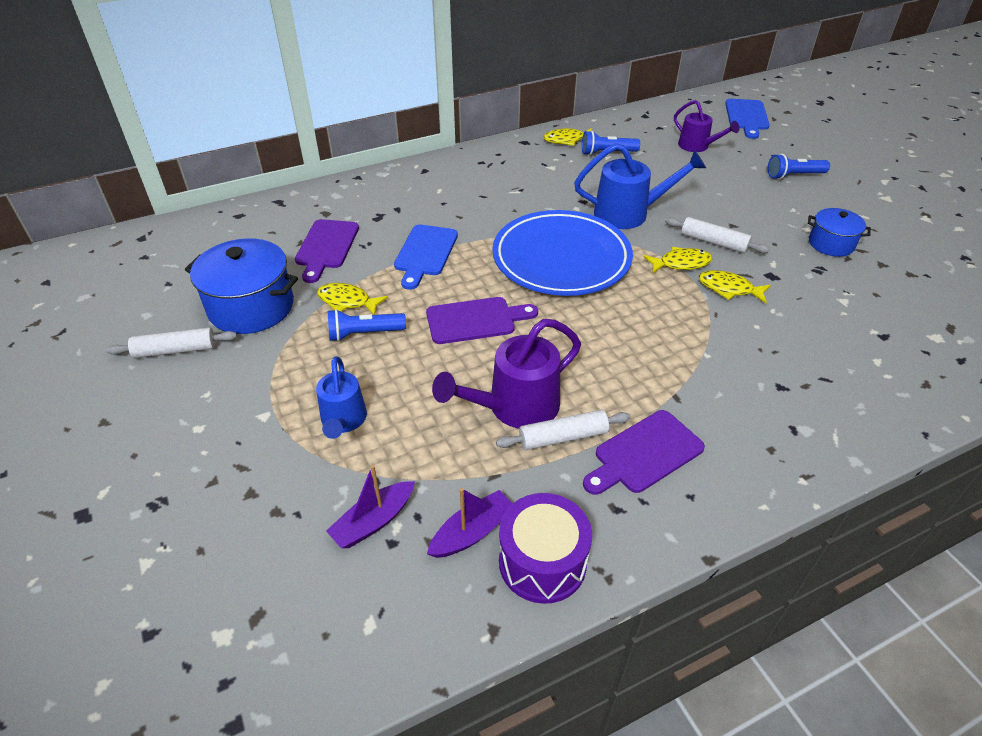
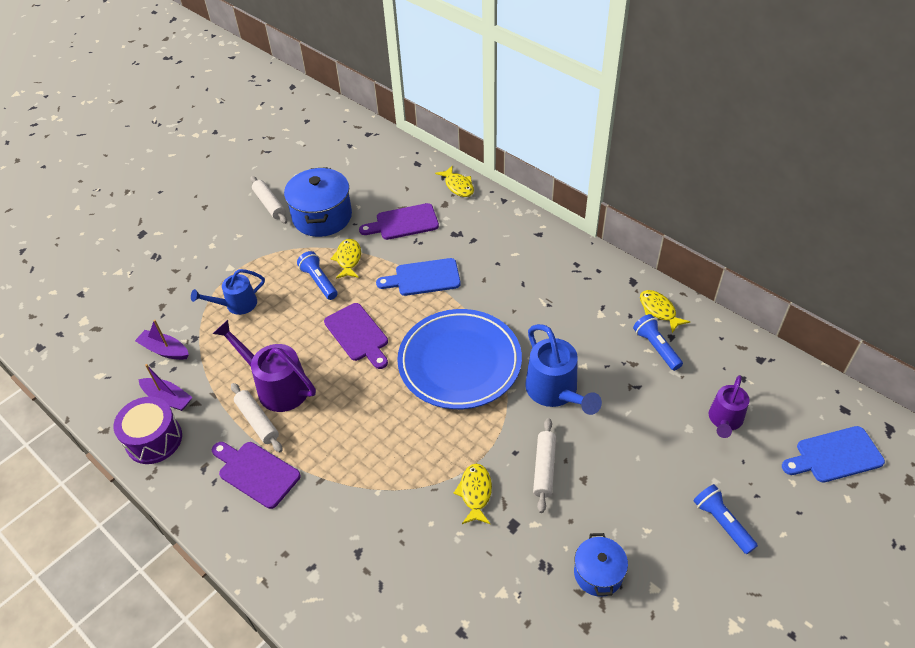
camera: 70 degrees right, 5 degrees up
(681, 263) = (496, 449): yellow fish -> yellow fish (458, 186)

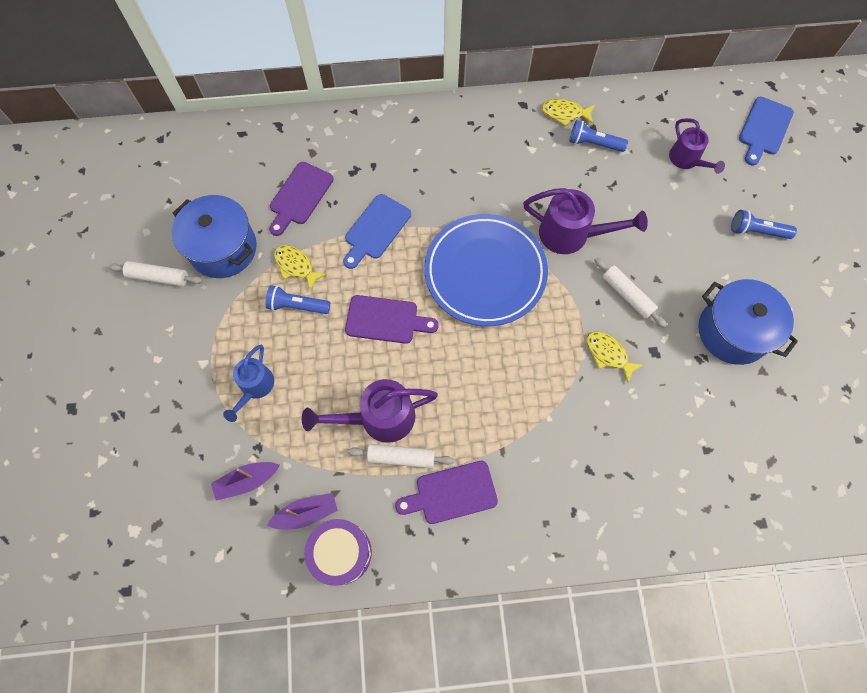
camera: 50 degrees left, 20 degrees up
(458, 186) = (302, 127): yellow fish -> none
(555, 392) = (572, 235): blue watering can -> purple watering can
(598, 573) = (733, 331): blue pot -> blue pot, size x1.72

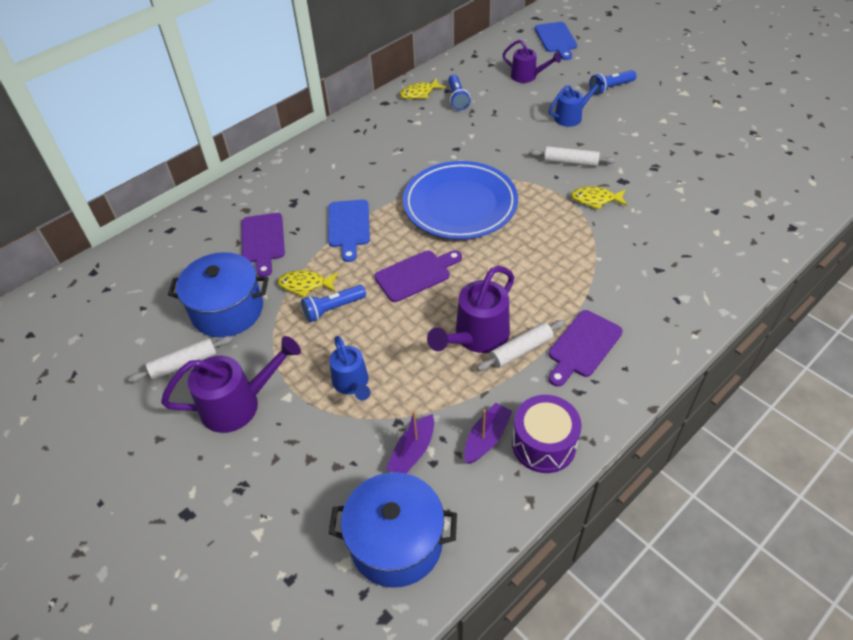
camera: 35 degrees left, 20 degrees down
(572, 235) = (497, 151): purple watering can -> purple watering can (239, 404)
(593, 143) = (457, 98): blue flashlight -> blue flashlight turned 75 degrees counterclockwise
(682, 241) = (572, 116): none -> blue watering can
(733, 331) = (656, 143): blue pot -> blue pot (396, 542)

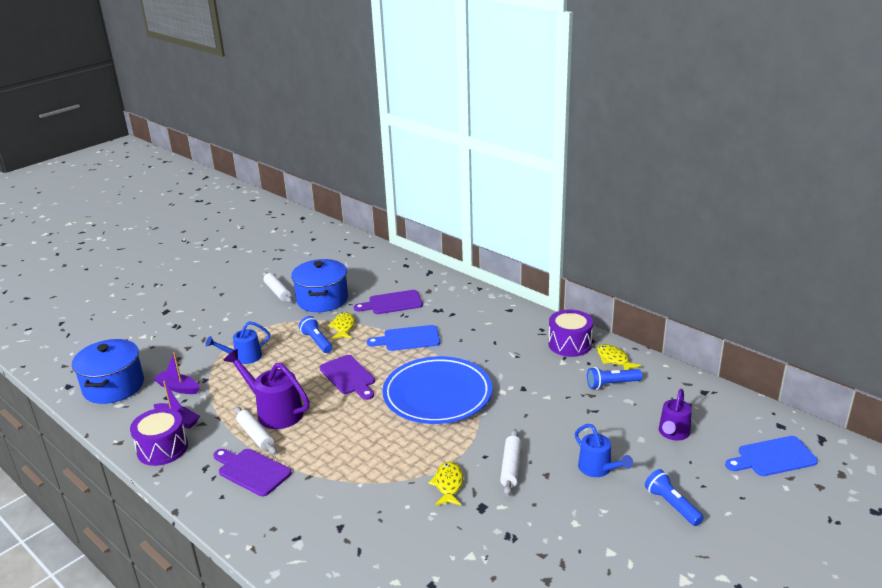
camera: 85 degrees right, 20 degrees down
(239, 404) = (239, 316): purple watering can -> none
(388, 115) = (569, 344): none -> purple drum

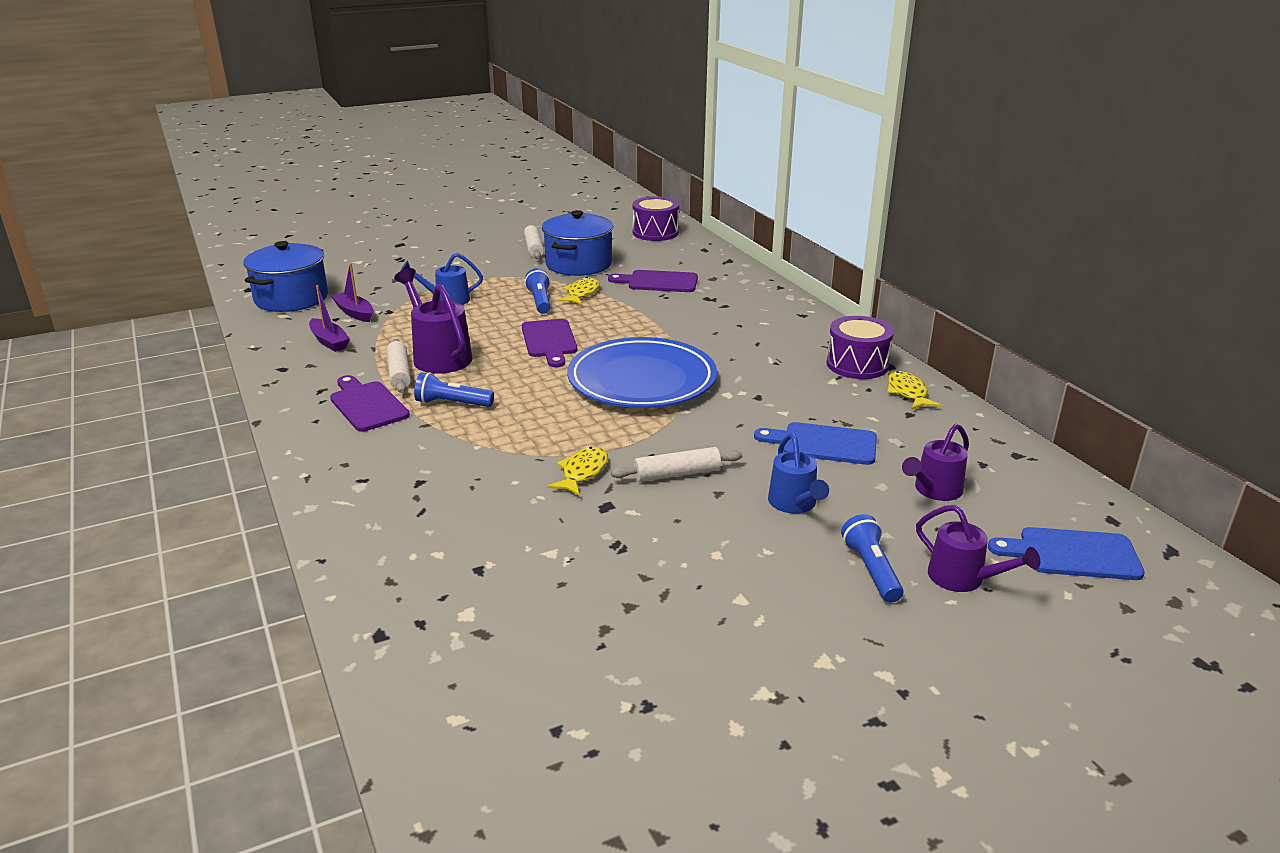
camera: 20 degrees right, 0 degrees up
(162, 448) = (292, 363): purple drum -> purple drum (655, 232)
(408, 339) = (650, 319): blue cutting board -> blue cutting board (823, 444)
(511, 467) = (677, 474): white rolling pin -> white rolling pin turned 45 degrees clockwise
(611, 384) = (884, 418): blue flashlight -> blue flashlight (452, 403)
(726, 495) = (963, 579): none -> purple watering can

